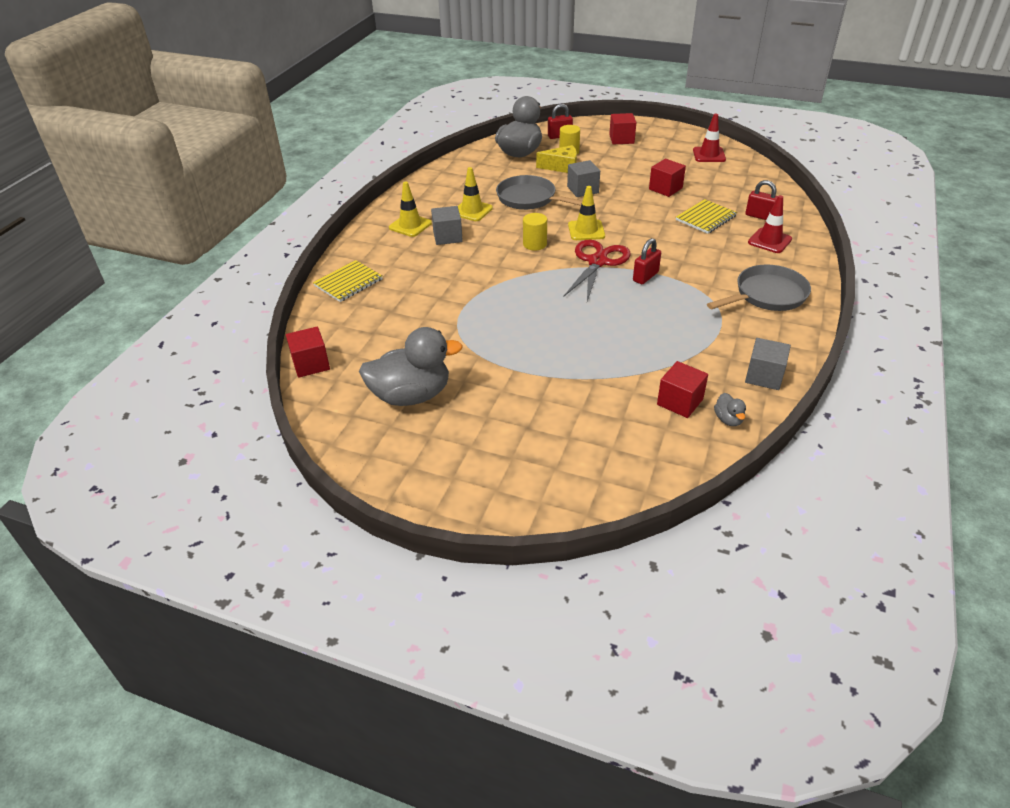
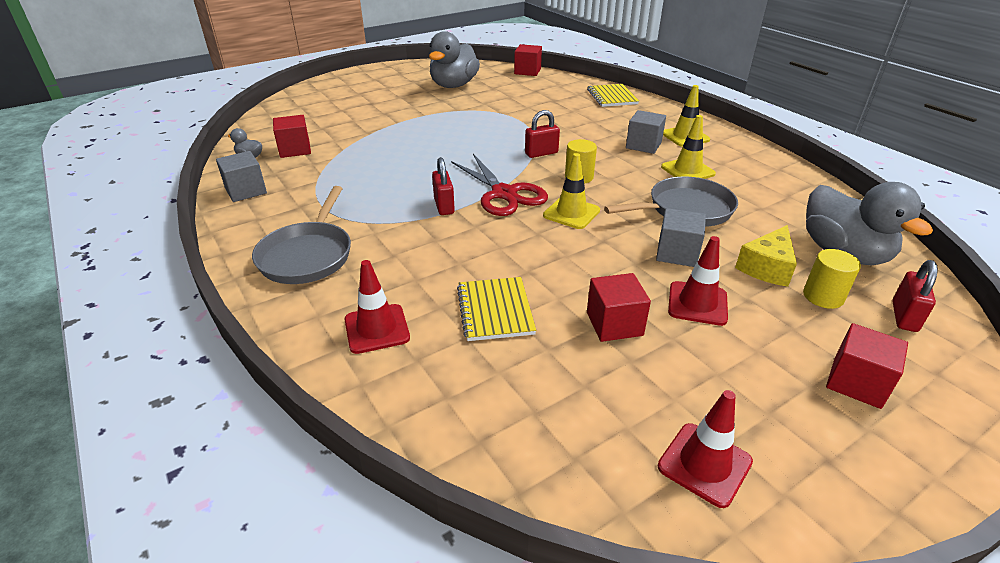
camera: 125 degrees right, 5 degrees down
(619, 175) = (697, 303): none -> red traffic cone
(759, 216) = (437, 365): red padlock -> red padlock (541, 153)

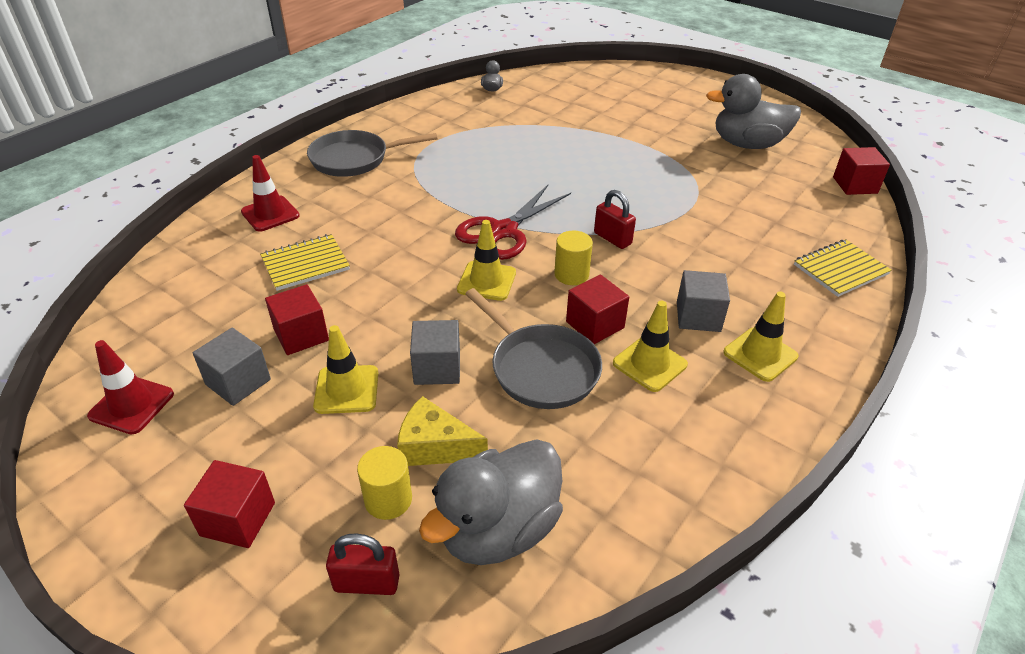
camera: 70 degrees right, 5 degrees up
(246, 191) = (436, 106): grey cube -> grey cube (238, 382)
(295, 149) = (519, 103): red cube -> red cube (595, 325)
(444, 206) = (460, 202): red padlock -> none
(697, 303) = (346, 389): red traffic cone -> yellow traffic cone

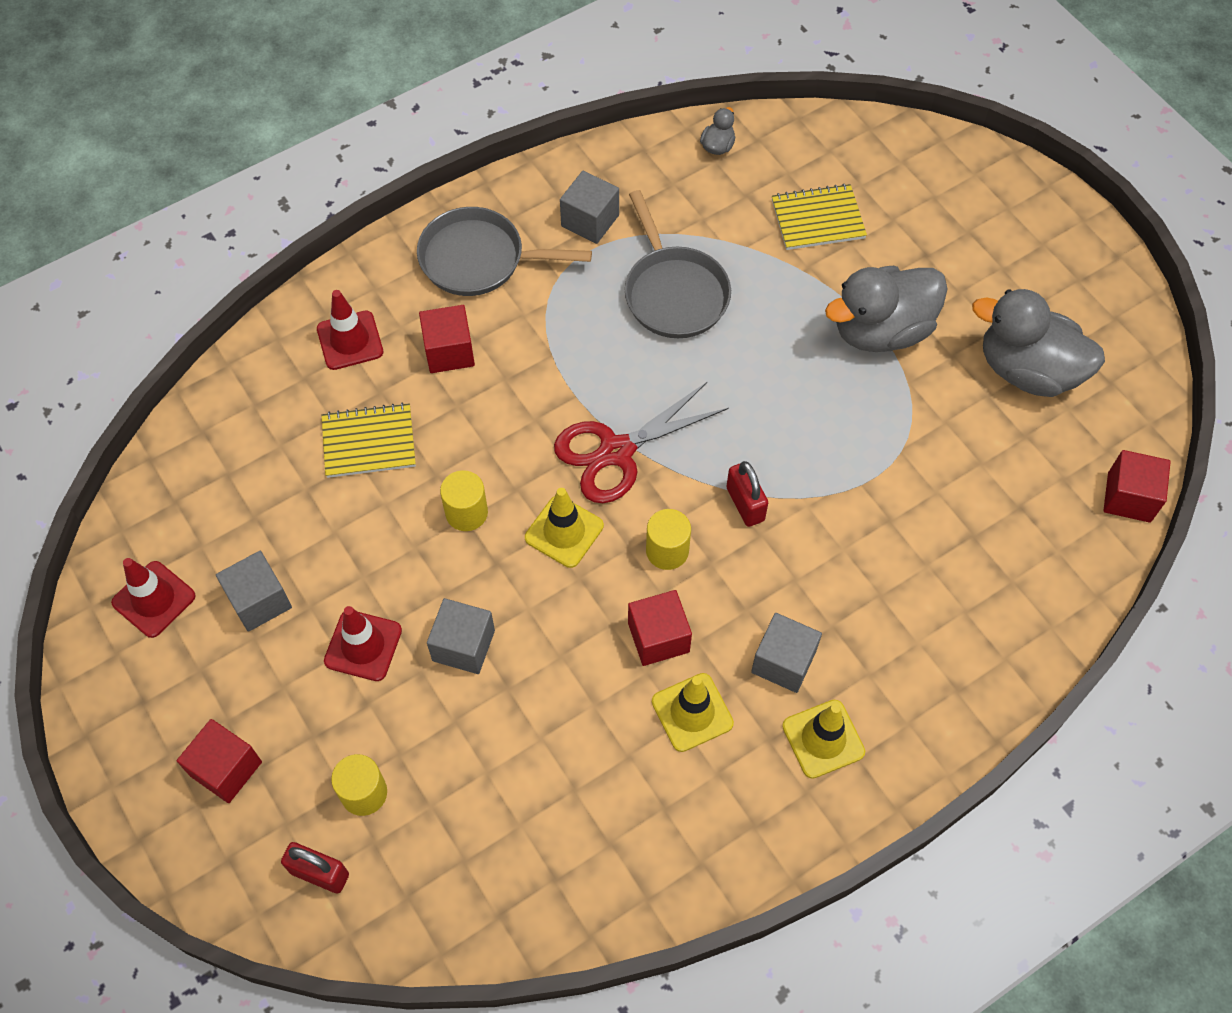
camera: 20 degrees right, 20 degrees up
(301, 335) = (337, 554): red cube -> red cube (449, 351)
(346, 389) = (363, 645): yellow traffic cone -> red traffic cone
(403, 287) = (466, 512): none -> yellow cylinder
(425, 130) = (590, 220): none -> grey cube
(435, 447) = (426, 747): yellow cheese -> none
(498, 529) = (452, 859): grey duck -> grey duck (881, 330)
(540, 368) = (571, 680): grey pan -> grey pan (674, 292)
(840, 269) = (1003, 642): yellow notebook -> yellow notebook (818, 219)

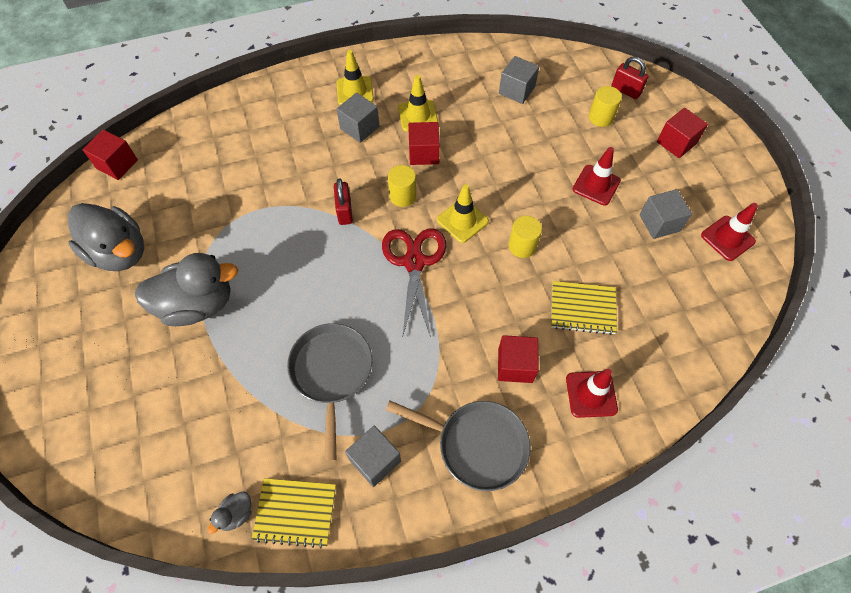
camera: 165 degrees left, 0 degrees up
(463, 645) = (536, 173): grey cube -> grey cube (516, 90)
(616, 452) = (414, 262): red scissors -> red scissors turned 75 degrees counterclockwise
(818, 219) = (191, 412): yellow notebook -> yellow notebook (295, 512)

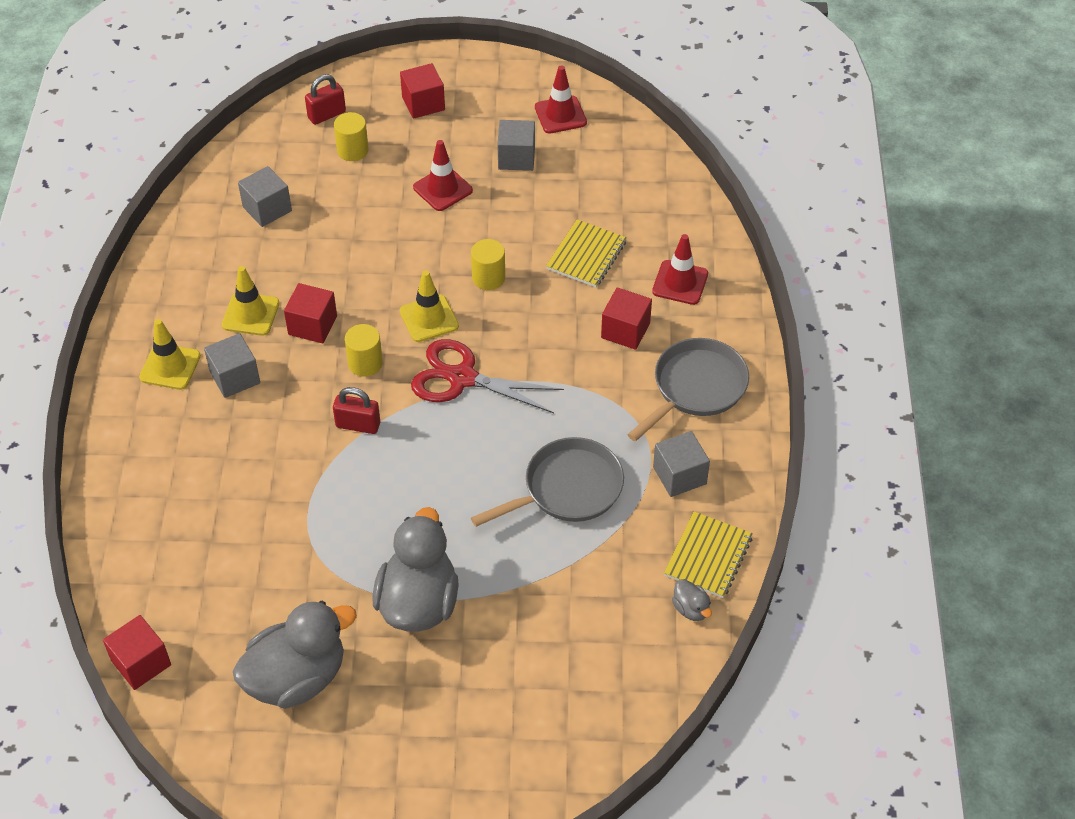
camera: 70 degrees left, 10 degrees down
(331, 373) = (567, 489): grey pan -> grey pan turned 135 degrees clockwise

